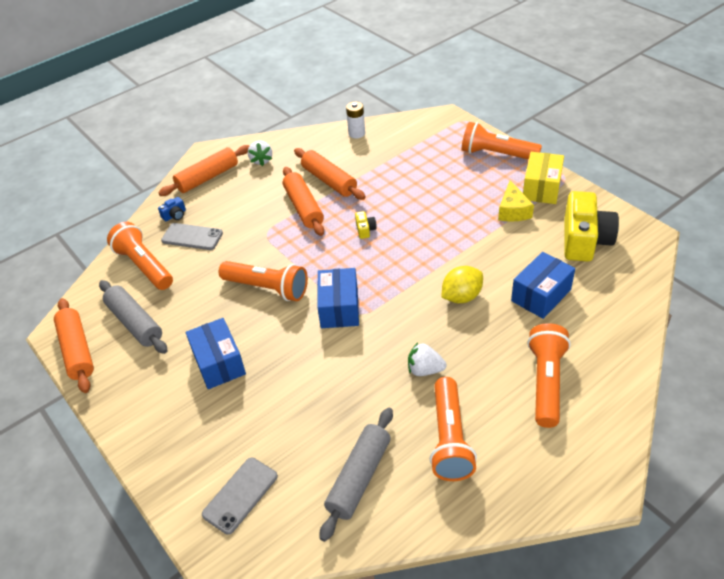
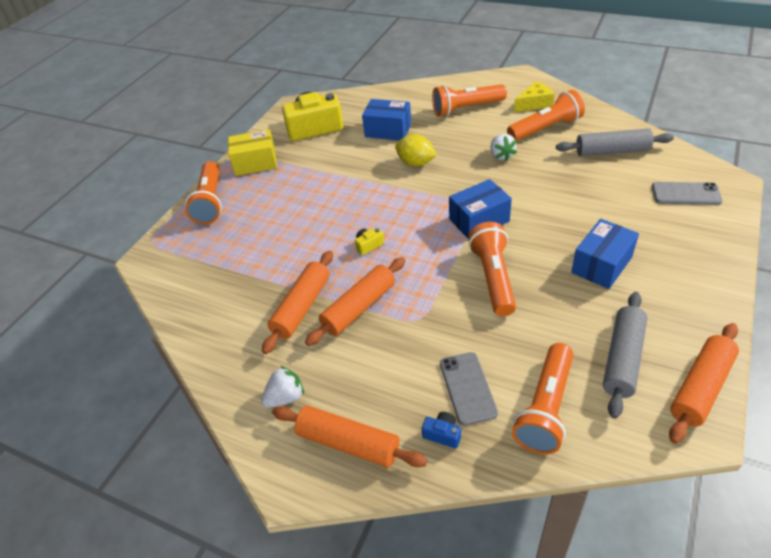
camera: 115 degrees left, 0 degrees up
(356, 133) = (197, 323): white battery -> none
(513, 211) = (294, 169): yellow cheese -> yellow cheese (534, 104)

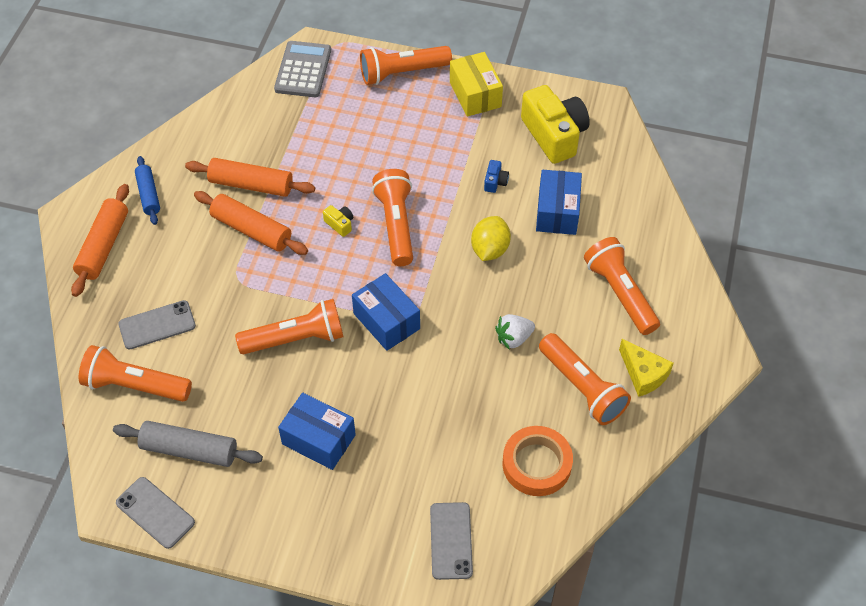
camera: 75 degrees right, 10 degrees up
(171, 266) = (303, 70): none -> grey calculator
(285, 397) = (148, 195): white strawberry -> blue rolling pin
(378, 211) = (396, 225): none -> orange flashlight
(442, 434) = (110, 310): blue camera -> blue camera (495, 182)
(612, 151) = (536, 464): grey rolling pin -> orange tape
(701, 387) = (155, 512): orange rolling pin -> grey phone

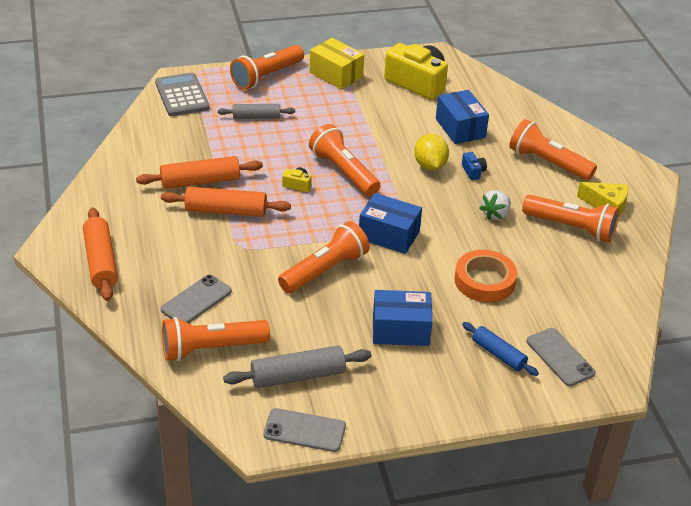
camera: 30 degrees left, 15 degrees down
(148, 195) = (113, 214): blue rolling pin -> blue rolling pin (498, 354)
(357, 123) = (256, 117): none -> grey rolling pin
(495, 182) = (398, 123): blue camera -> blue camera (473, 171)
(536, 464) = (580, 286): orange tape -> orange tape (484, 281)

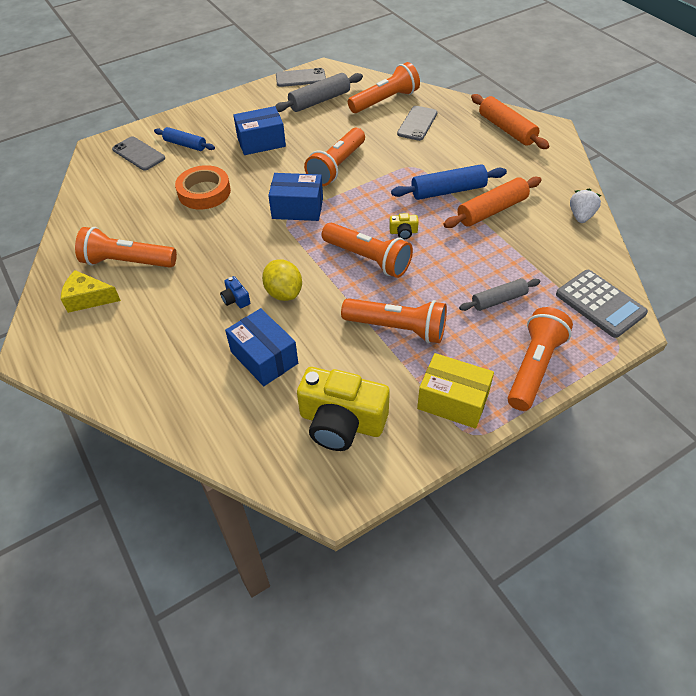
camera: 165 degrees right, 10 degrees up
(226, 211) = (448, 191): orange rolling pin -> blue rolling pin
(495, 214) = (204, 255): white strawberry -> white strawberry (581, 216)
(548, 163) = (153, 336): orange flashlight -> orange flashlight (397, 328)

